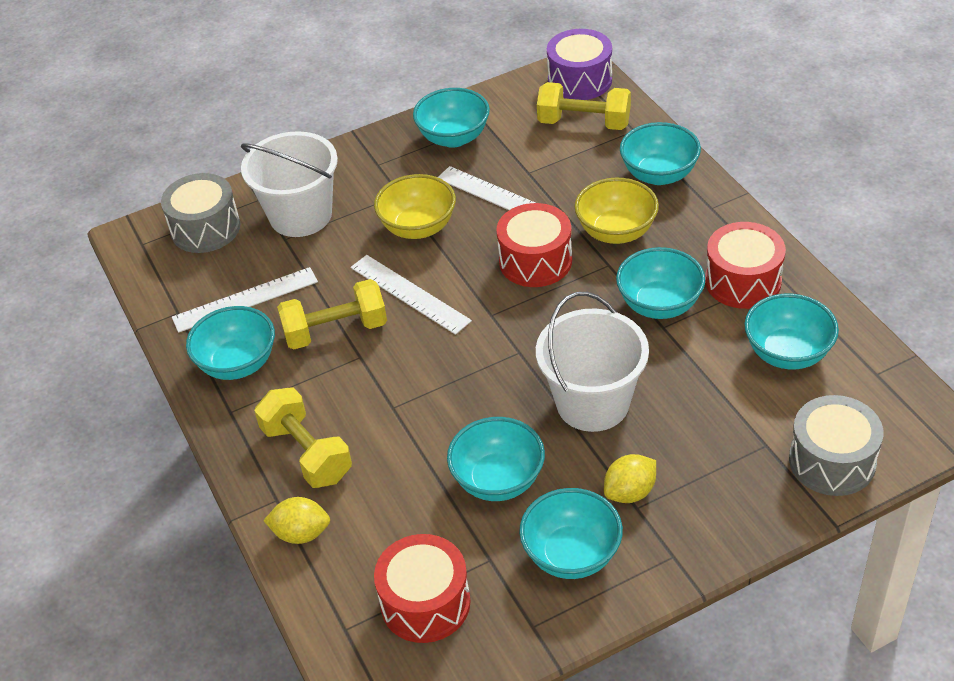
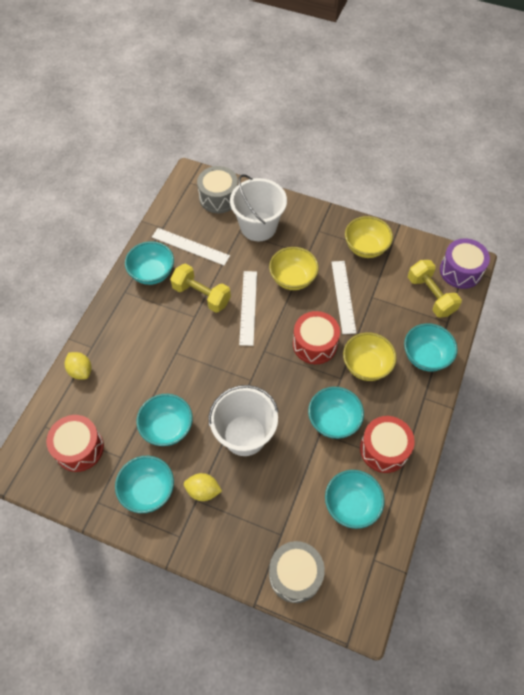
camera: 45 degrees right, 15 degrees up
(307, 453) = (124, 339): yellow dumbbell -> none
(453, 137) = (365, 247): turquoise bowl -> yellow bowl

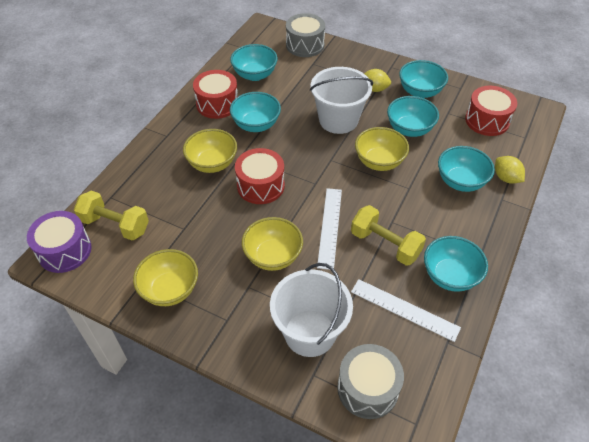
camera: 175 degrees left, 10 degrees down
(202, 381) = (379, 162): none -> yellow bowl
(343, 296) = (217, 231): white ruler -> none
(425, 356) = (149, 167): turquoise bowl -> turquoise bowl (460, 181)
(430, 295) = (115, 225): yellow dumbbell -> yellow dumbbell turned 45 degrees counterclockwise

